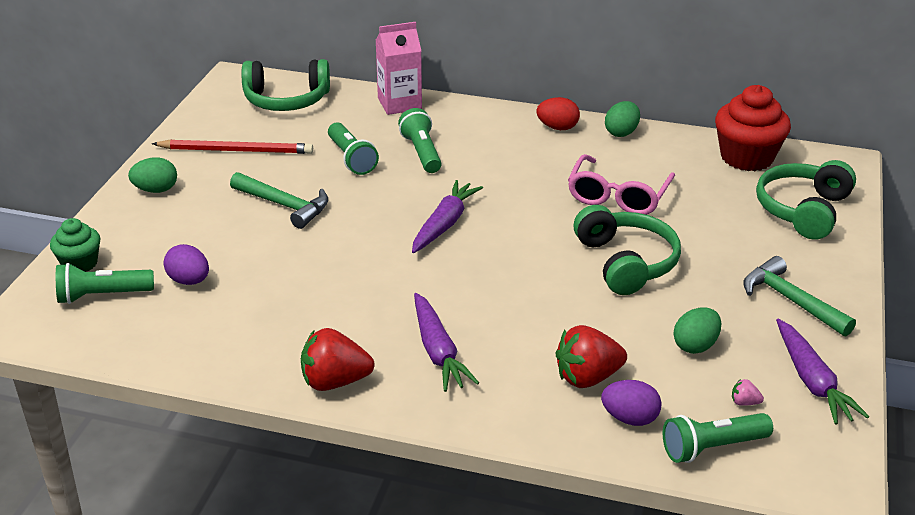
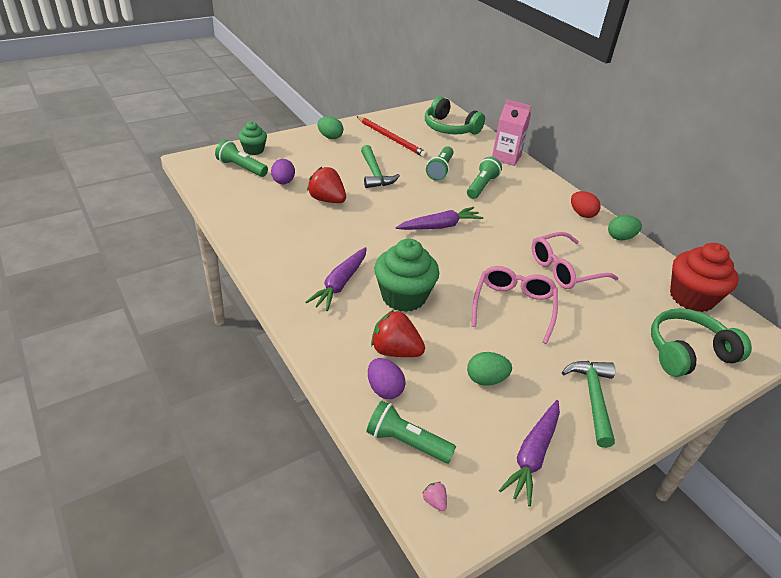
camera: 40 degrees right, 5 degrees up
(334, 382) = (272, 265): red strawberry -> red strawberry (327, 200)
(518, 321) = (403, 296): none -> green cupcake
(626, 262) = (513, 307): green headphones -> pink glasses
(744, 402) = (466, 433): pink strawberry -> pink strawberry (434, 501)

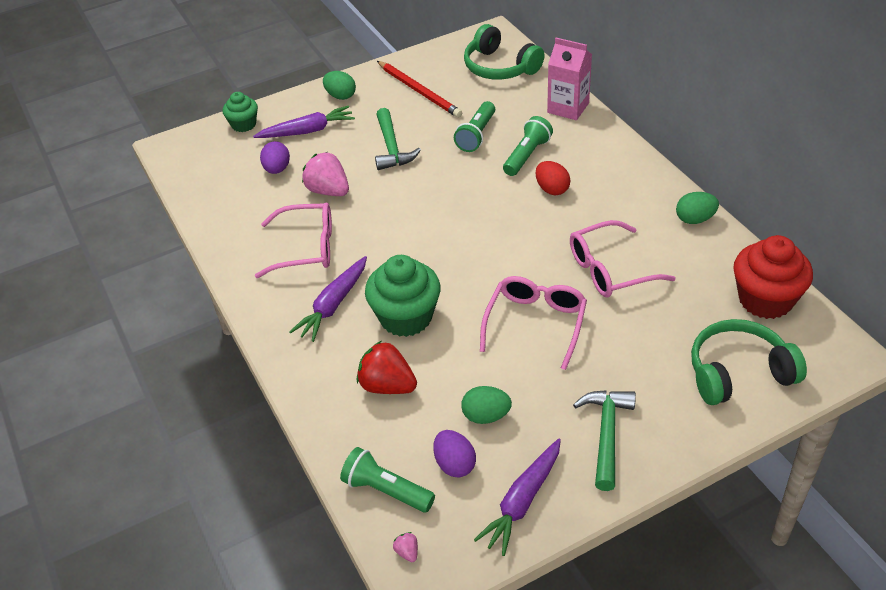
camera: 10 degrees right, 5 degrees up
(241, 168) = (227, 152): green flashlight -> none
(312, 240) = (306, 248): none -> pink glasses
(327, 200) = (328, 191): red strawberry -> pink strawberry
(384, 389) = (370, 431): purple egg -> purple egg (454, 464)
(440, 226) = (463, 219): purple carrot -> purple carrot (307, 131)
(582, 214) = (651, 188): red egg -> red egg (552, 189)

